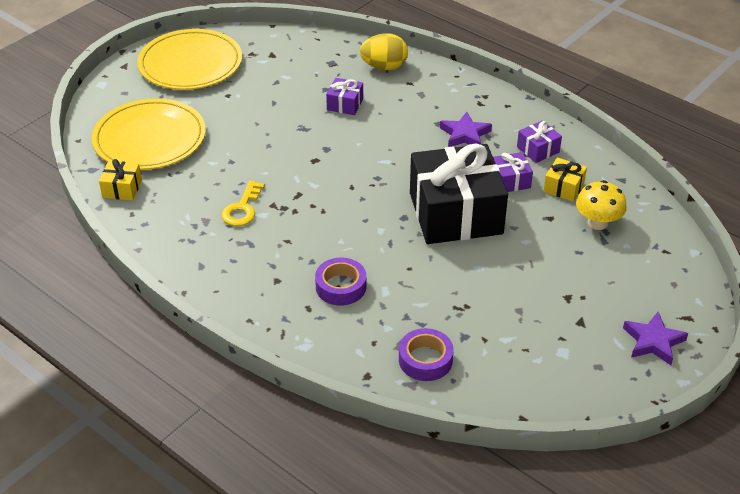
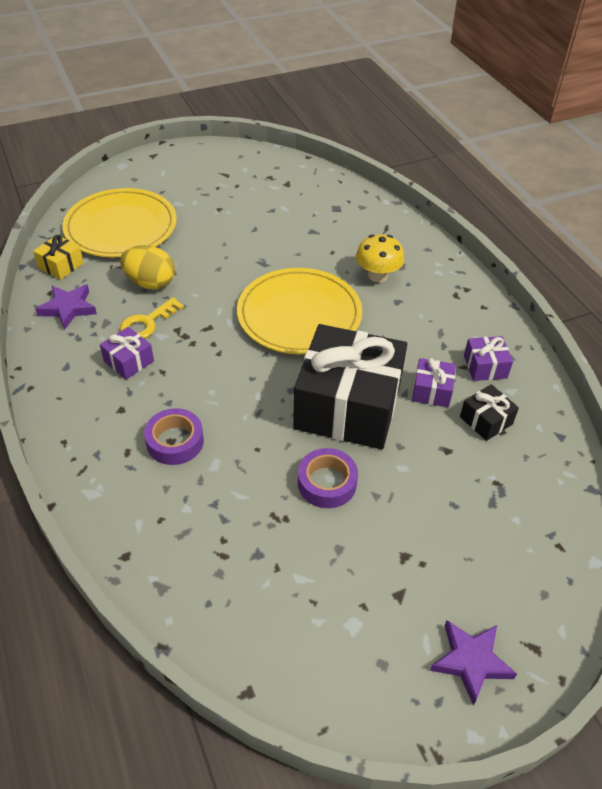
camera: 25 degrees right, 5 degrees up
(190, 64) = (209, 170): yellow plate -> yellow plate (299, 315)
(345, 104) = (319, 252): purple gift -> purple gift (129, 361)
(384, 67) = (384, 227): yellow egg -> yellow egg (150, 283)
(425, 360) = (197, 564): purple tape -> purple tape (327, 483)
(465, 134) = (417, 323): purple star -> purple star (68, 308)
(563, 187) = (486, 420): yellow gift -> black gift
(597, 223) = (498, 477): yellow mushroom -> yellow mushroom (377, 275)

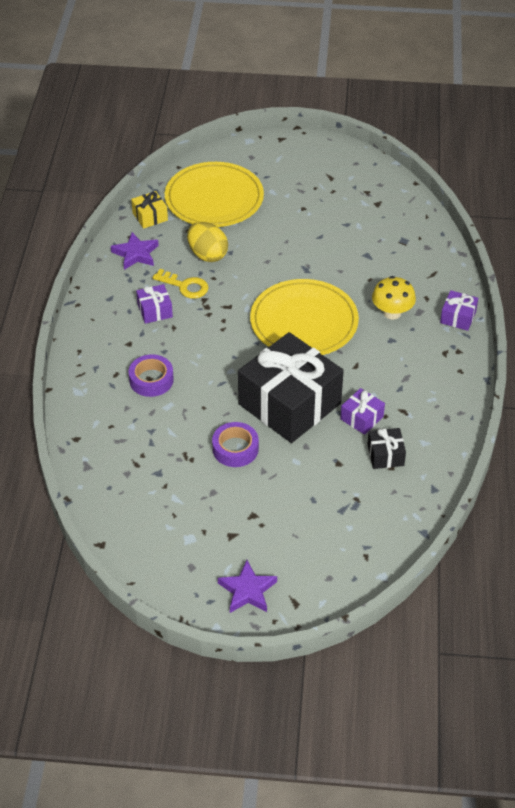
camera: 30 degrees right, 0 degrees up
(147, 323) = (185, 286): yellow key -> yellow key turned 135 degrees counterclockwise
(485, 367) = (419, 417): purple gift -> purple gift (458, 317)

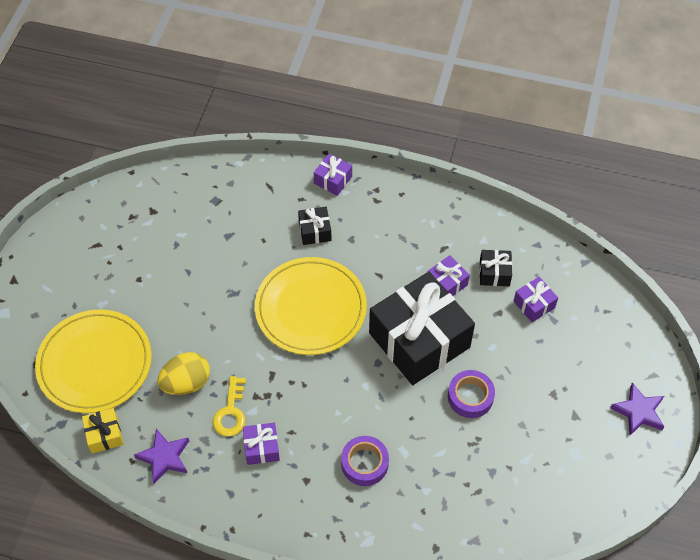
camera: 80 degrees left, 10 degrees up
(185, 286) = (231, 412): yellow key -> yellow key turned 150 degrees clockwise
(356, 491) = (534, 304): none -> purple gift
(392, 313) = (315, 231): yellow mushroom -> black gift

